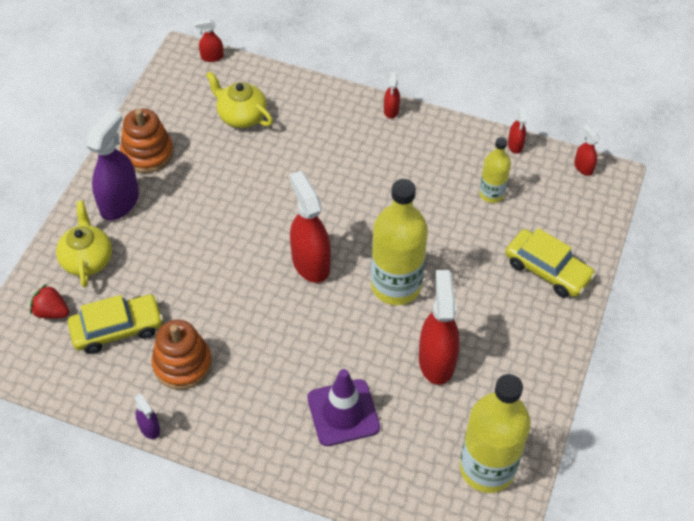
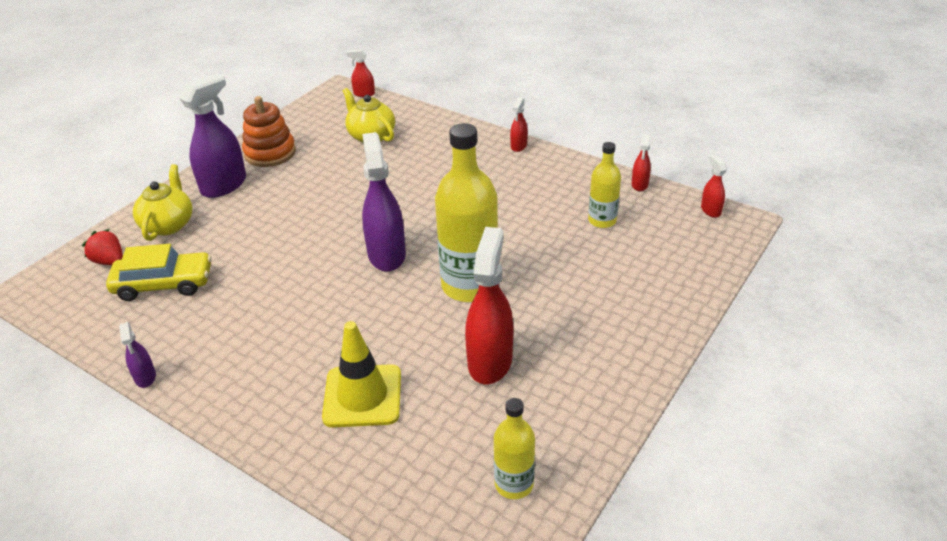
camera: 15 degrees right, 15 degrees down
(182, 364) = (211, 323): orange stacking toy -> none
(310, 263) = (386, 254): red spray bottle -> purple spray bottle
(343, 413) = (362, 396): purple traffic cone -> yellow traffic cone
(487, 468) = (514, 484): yellow bottle -> yellow bottle, size x0.54
(547, 270) = (646, 294): yellow car -> none

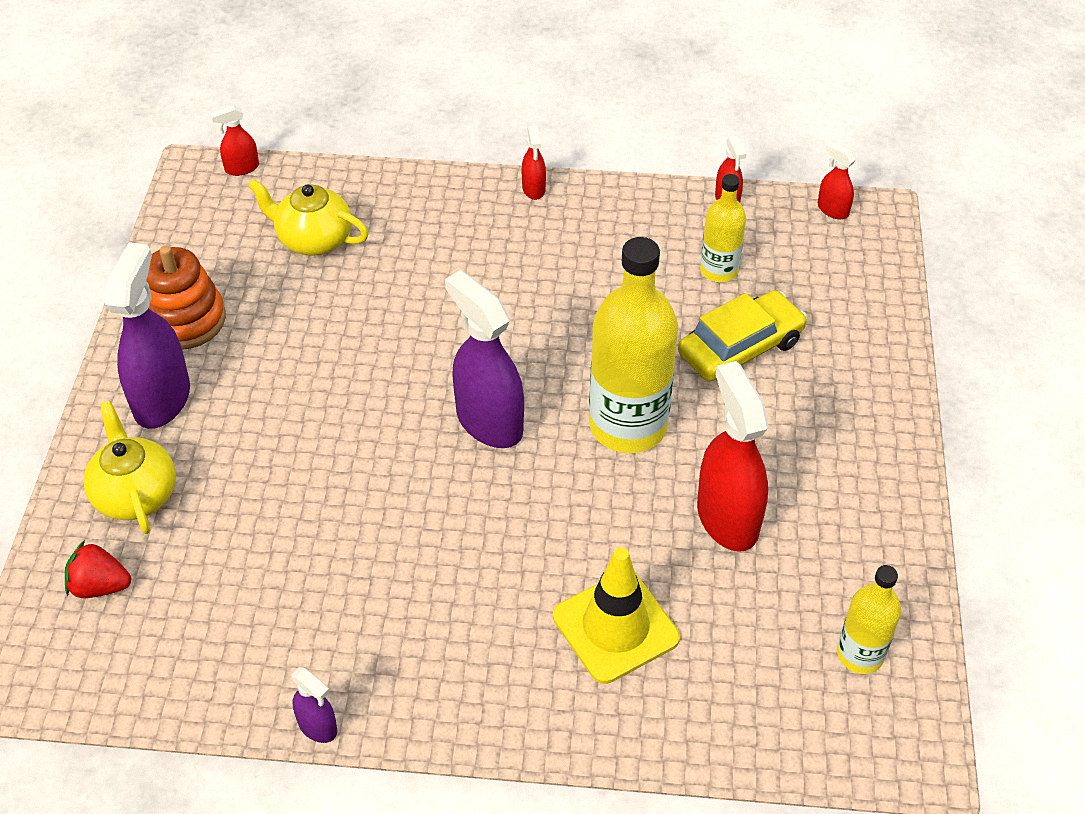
camera: 30 degrees left, 10 degrees up
(164, 284) = (217, 587): yellow car -> yellow car (740, 348)

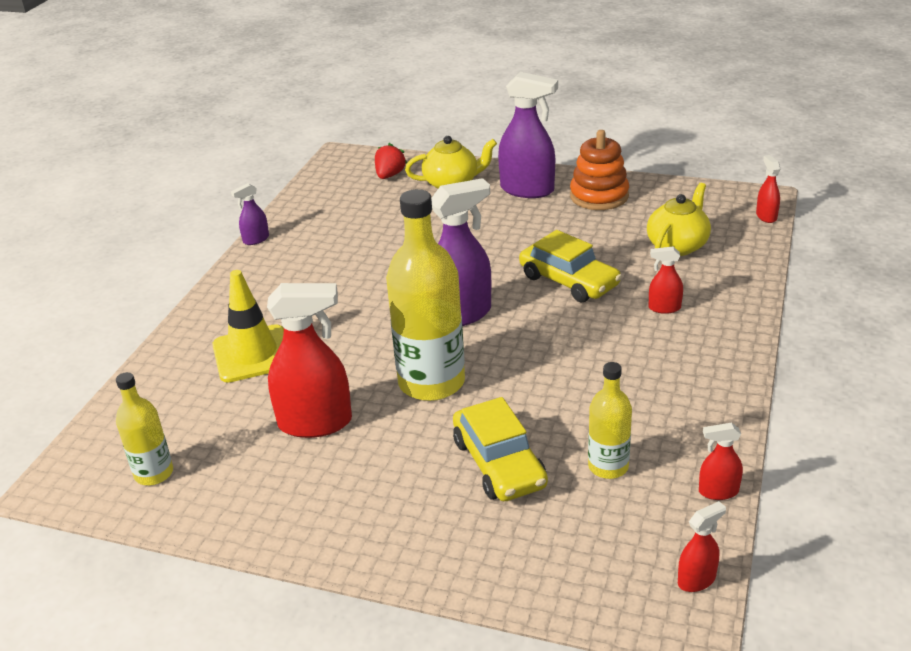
camera: 105 degrees right, 15 degrees down
(402, 329) = (569, 281): none -> yellow car
(534, 189) = (738, 360): red spray bottle -> red spray bottle (664, 308)

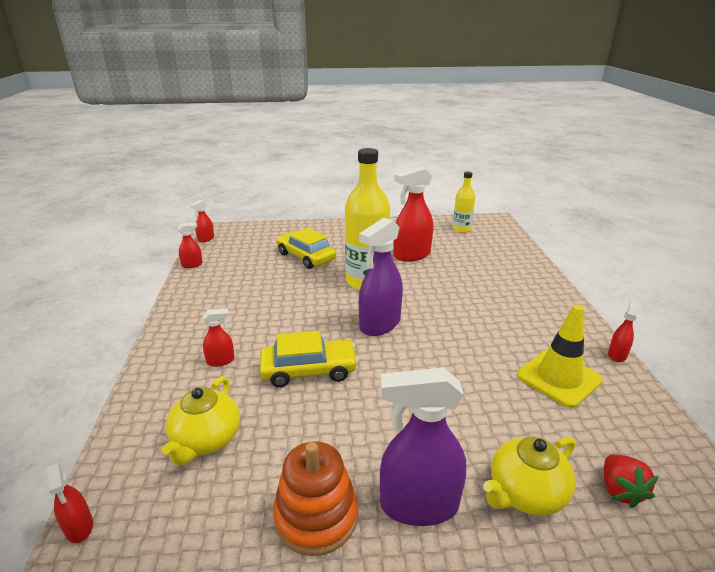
camera: 155 degrees right, 5 degrees down
(253, 354) = (487, 276): yellow traffic cone -> yellow traffic cone (559, 378)
(256, 239) = (617, 355): purple spray bottle -> red spray bottle
(569, 281) = (309, 370): yellow car -> yellow car turned 150 degrees clockwise
(608, 466) = (249, 264): yellow bottle -> none

